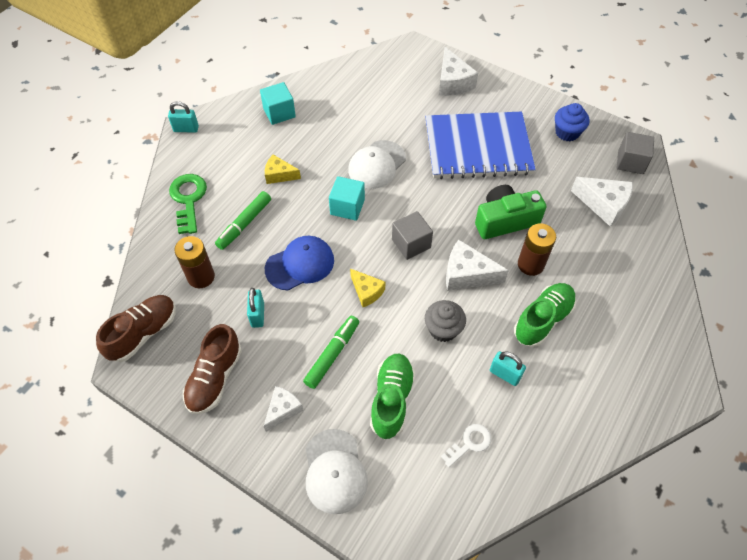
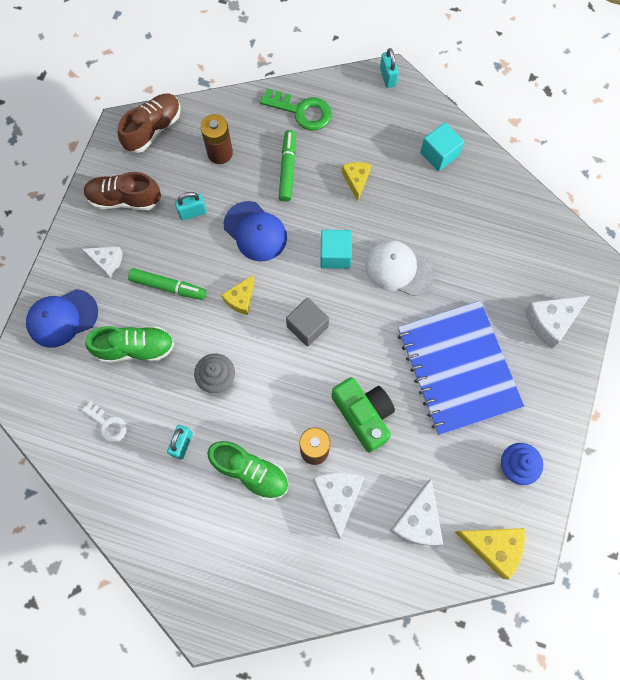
camera: 75 degrees right, 15 degrees up
(143, 333) = (153, 129): brown shoe -> brown shoe turned 75 degrees counterclockwise
(188, 199) = (301, 111): green key -> green key turned 45 degrees clockwise
(244, 224) = (287, 169): green marker -> green marker turned 75 degrees clockwise
(335, 471) = (62, 318): white cap -> blue cap
(467, 274) = (285, 388): white cheese -> white cheese (338, 497)
(630, 162) = (493, 547): grey cube -> yellow cheese

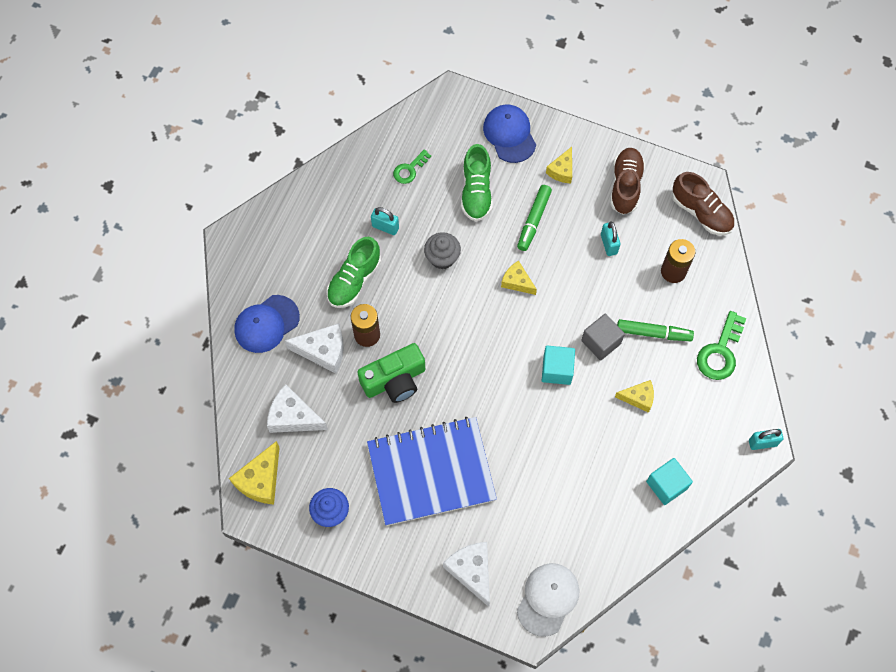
camera: 95 degrees right, 5 degrees down
(107, 262) = (561, 170): white cheese -> yellow cheese
(108, 424) = (409, 169): white key -> green key
(255, 231) = (586, 299): blue cap -> blue cap (266, 324)
(307, 326) = (485, 338): grey cube -> grey cube (601, 342)
(399, 269) = (538, 429): white cap -> white cap (548, 599)

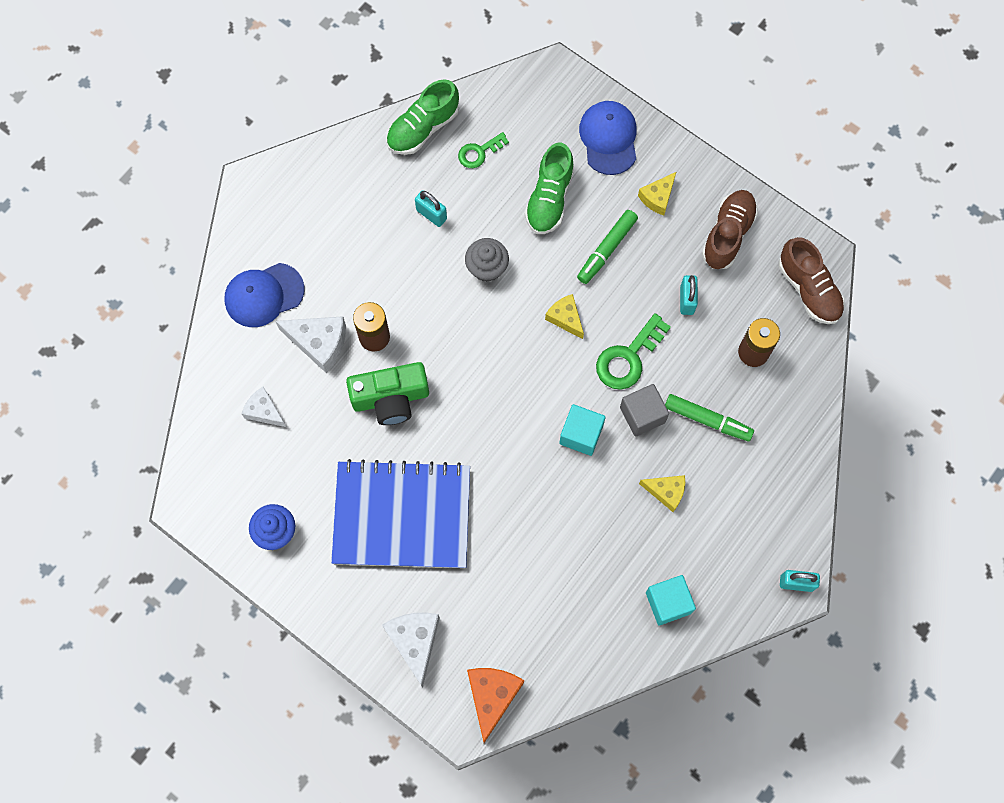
camera: 15 degrees right, 5 degrees up
(261, 480) = (208, 474): yellow cheese -> none
(293, 417) = (264, 411): white cheese -> white cheese, size x0.64
(354, 280) = (378, 269): green shoe -> green shoe (423, 128)
(548, 599) = (492, 697): white cap -> orange cheese
(720, 352) = (779, 462): green key -> green key (628, 357)

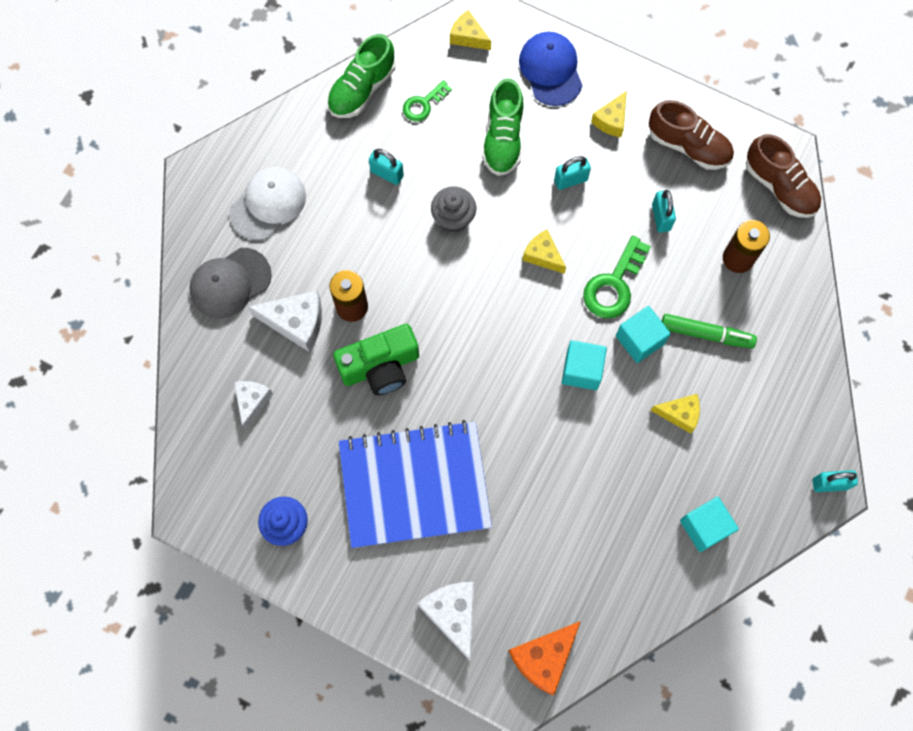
camera: 10 degrees left, 0 degrees up
(264, 295) = (230, 283): blue cap -> grey cap
(264, 411) = (252, 402): white cheese -> white cheese turned 75 degrees clockwise
(313, 225) = (268, 204): none -> white cap
(492, 697) = (544, 657): orange cheese -> orange cheese turned 135 degrees counterclockwise
(535, 93) = (468, 37): none -> yellow cheese
(606, 249) = (570, 180): green marker -> turquoise padlock
(642, 415) = (639, 340): grey cube -> turquoise cube
(728, 235) = (688, 146): brown shoe -> brown shoe turned 105 degrees clockwise

